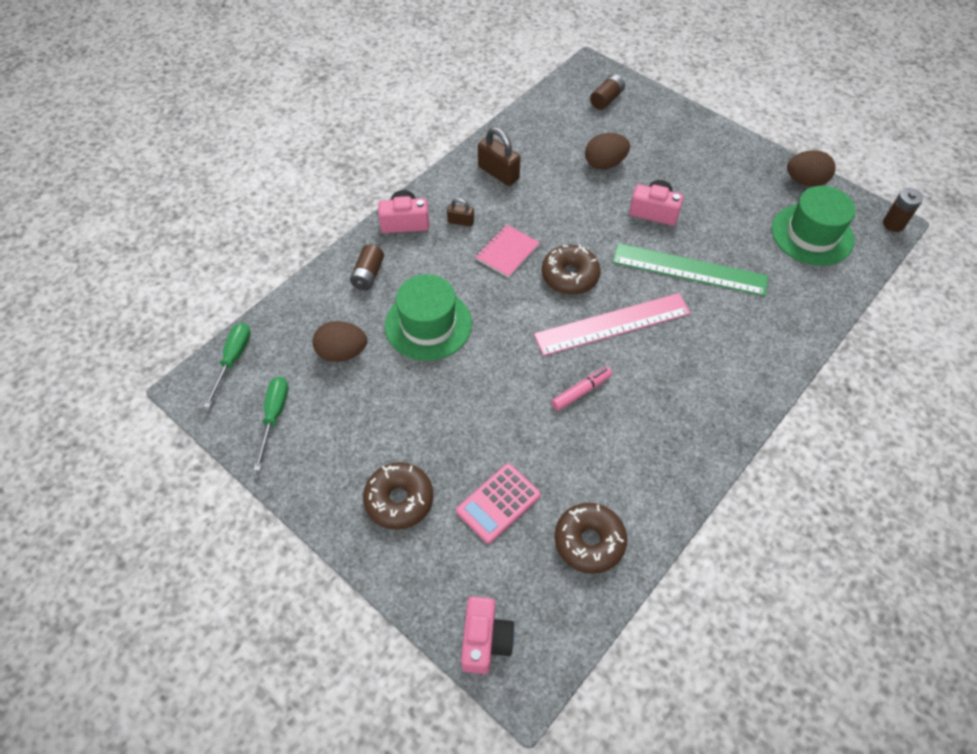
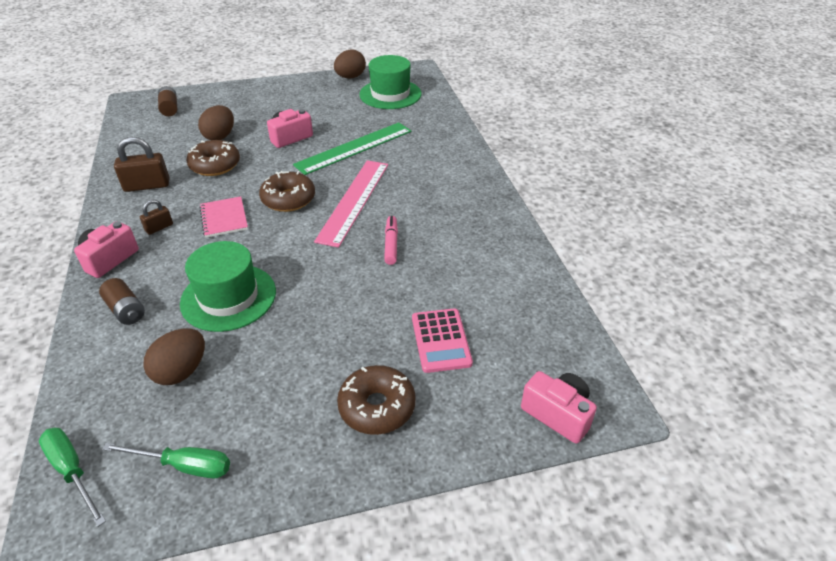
camera: 55 degrees left, 15 degrees down
(274, 416) = (184, 466): green screwdriver -> green screwdriver turned 150 degrees clockwise
(589, 541) = (518, 305): brown donut -> brown donut (215, 165)
(893, 224) = (419, 68): brown battery -> none

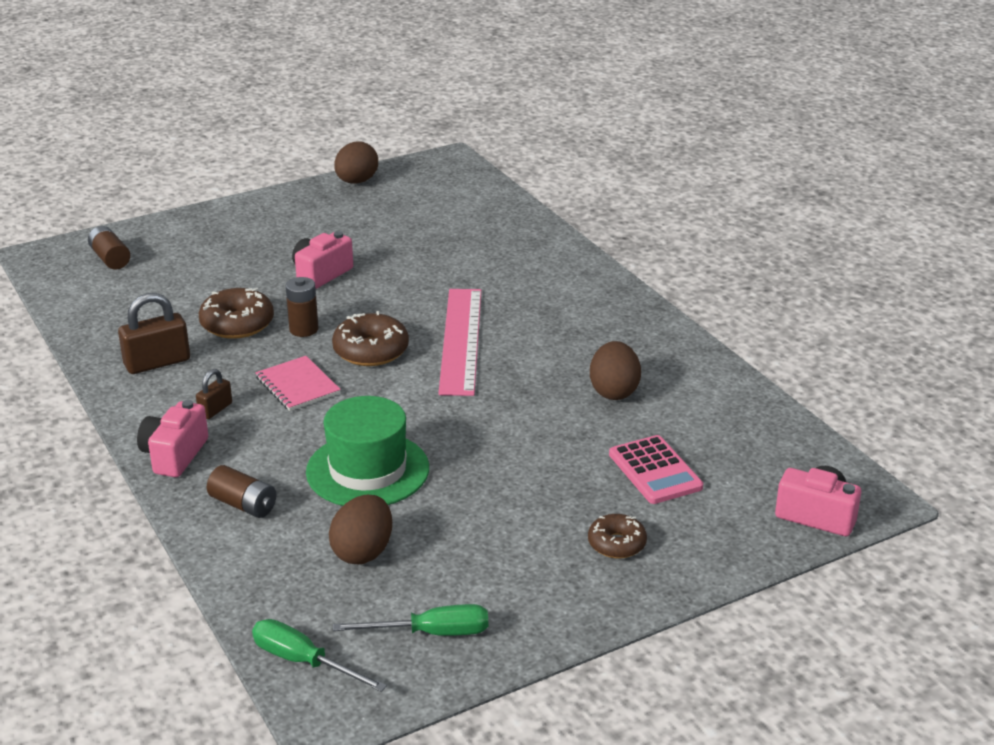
camera: 15 degrees left, 10 degrees down
(220, 136) = (217, 286): brown egg -> brown egg (614, 391)
(254, 176) = (304, 329): none -> brown battery
(354, 147) = (421, 275): green ruler -> none
(377, 407) = (616, 544): brown donut -> brown donut, size x0.64
(390, 94) = (430, 199): green hat -> none
(391, 244) = (539, 382): pink marker -> none

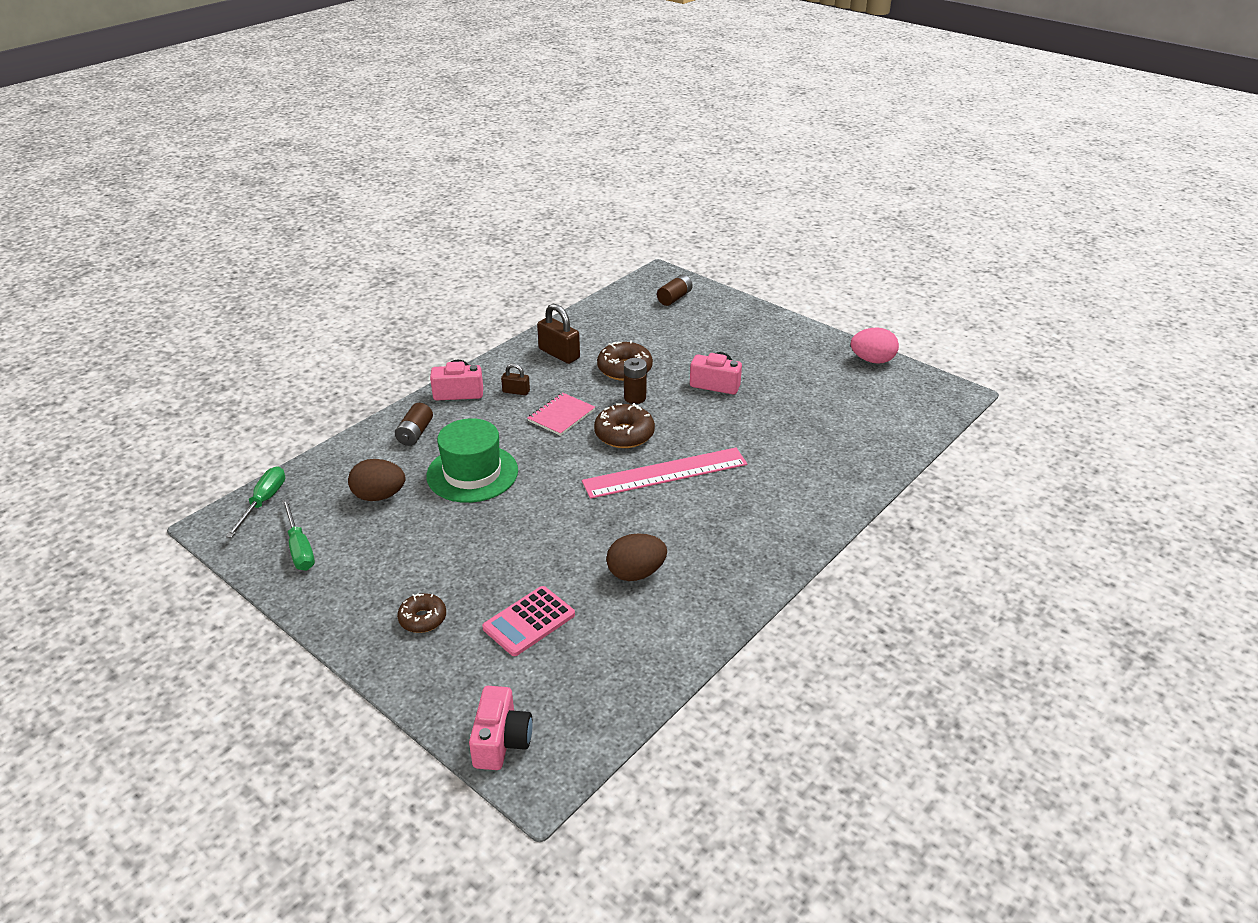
camera: 70 degrees right, 5 degrees up
(356, 181) = (872, 360): brown egg -> pink egg

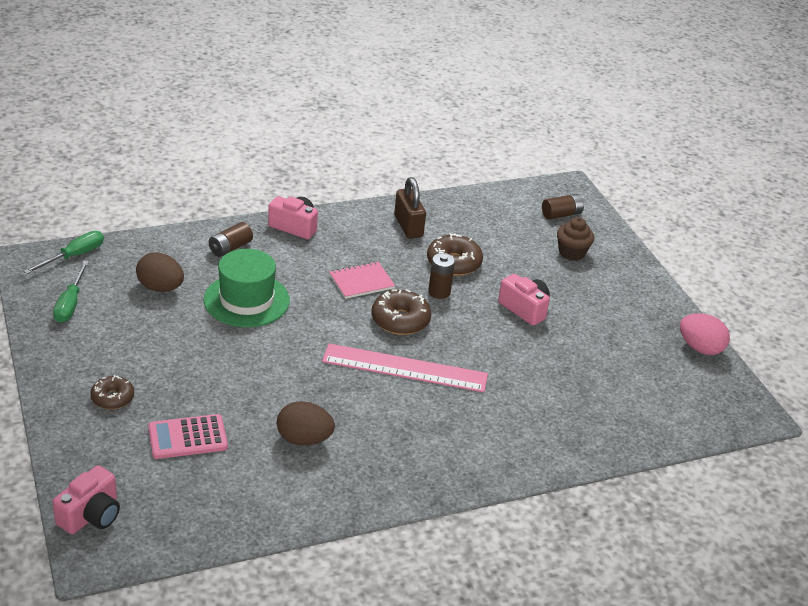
camera: 25 degrees right, 0 degrees up
(516, 391) = (342, 245): brown padlock -> none
(710, 325) = (571, 253): none -> brown cupcake

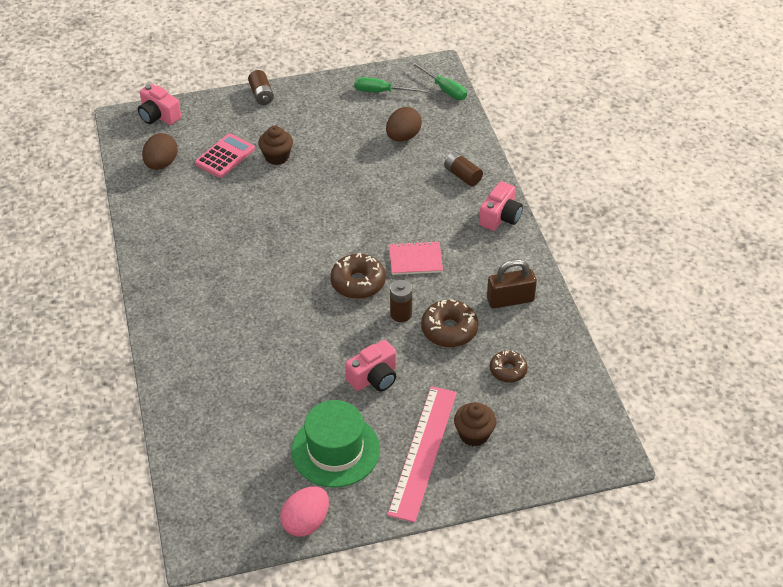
camera: 100 degrees right, 10 degrees up
(112, 398) = (271, 119): brown donut -> brown donut (508, 370)
(187, 437) = (225, 156): pink calculator -> pink calculator turned 45 degrees clockwise
(191, 389) = (277, 157): none -> brown cupcake
(246, 300) = (387, 186): green hat -> green hat (335, 450)
(304, 439) = (214, 216): brown egg -> brown egg (161, 164)
(361, 282) = (415, 259): pink notebook -> pink notebook turned 75 degrees counterclockwise
(405, 368) = (292, 281): pink ruler -> pink ruler (423, 452)
(561, 214) = (550, 437): brown battery -> brown battery (261, 94)

